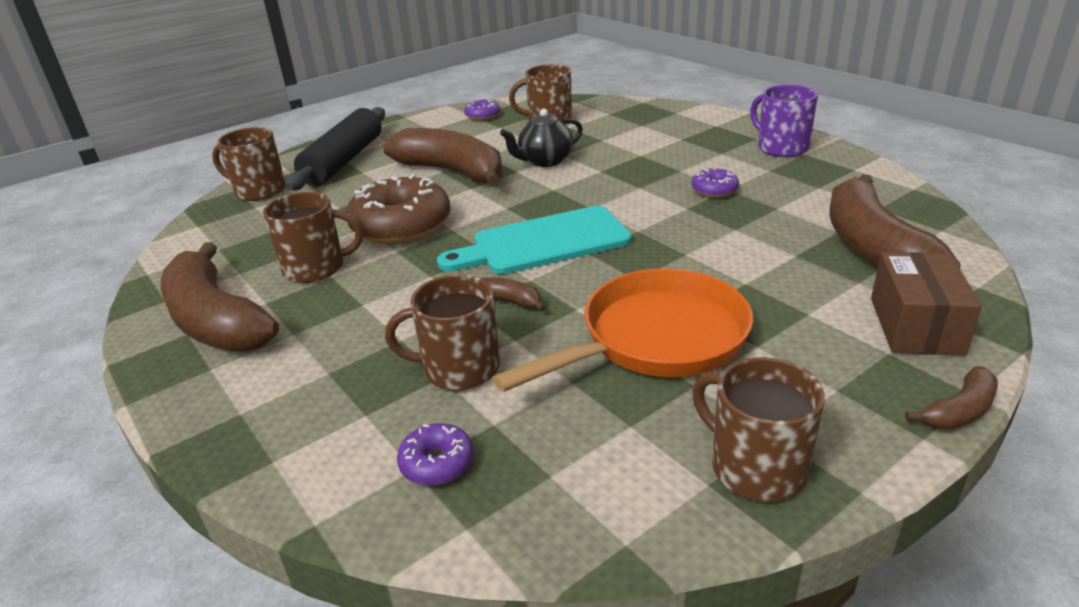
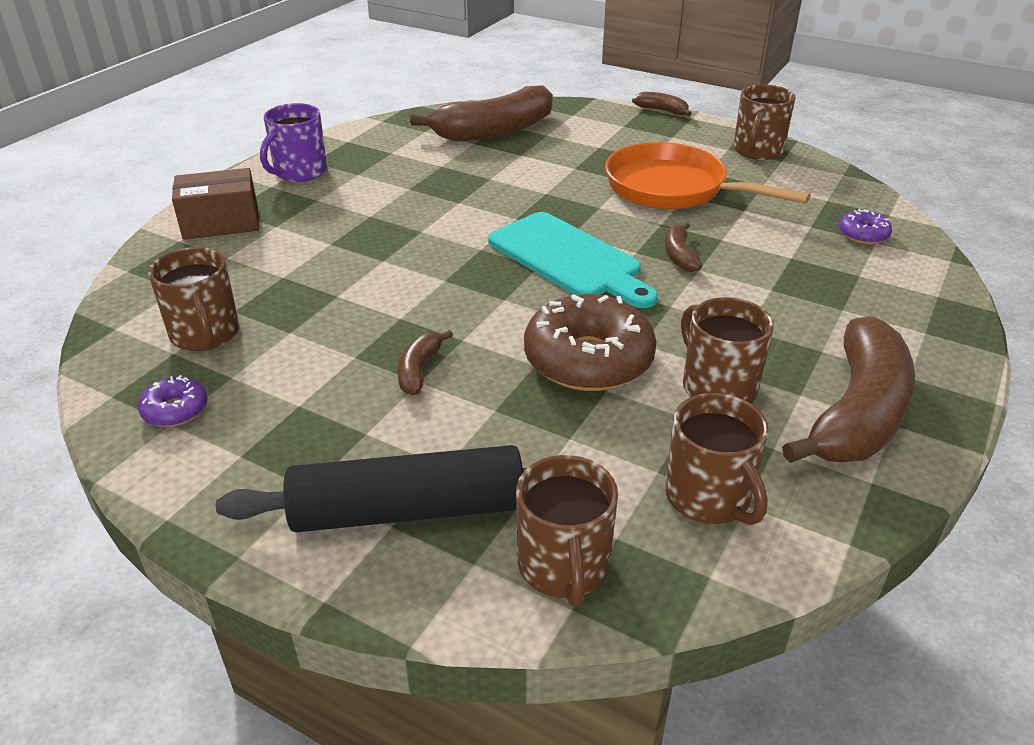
camera: 115 degrees left, 5 degrees up
(452, 172) = (419, 370): brown banana -> brown banana, size x0.44
(459, 368) = (776, 252): brown mug -> brown mug (708, 497)
(545, 161) = (364, 303): black teapot -> none
(714, 190) = (415, 193): purple donut -> none
(915, 326) = (589, 119): brown box -> brown box (221, 223)

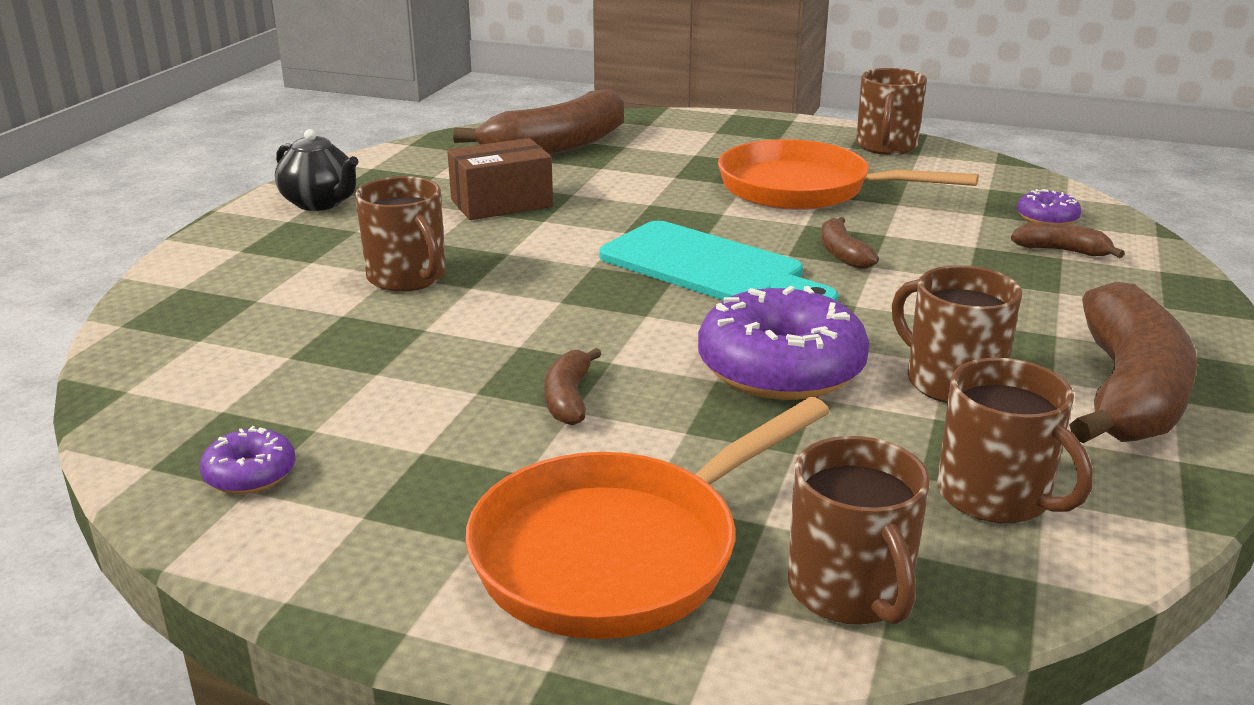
camera: 10 degrees left, 10 degrees down
(205, 334) = (260, 386): brown mug -> brown mug (408, 277)
(221, 223) = (234, 263): brown box -> brown box (501, 203)
(299, 172) = (320, 203): purple mug -> black teapot
(408, 510) = (620, 552): black rolling pin -> orange pan
(588, 360) = (780, 368): brown donut -> purple donut
(662, 111) = (755, 115): brown banana -> brown banana (1062, 251)

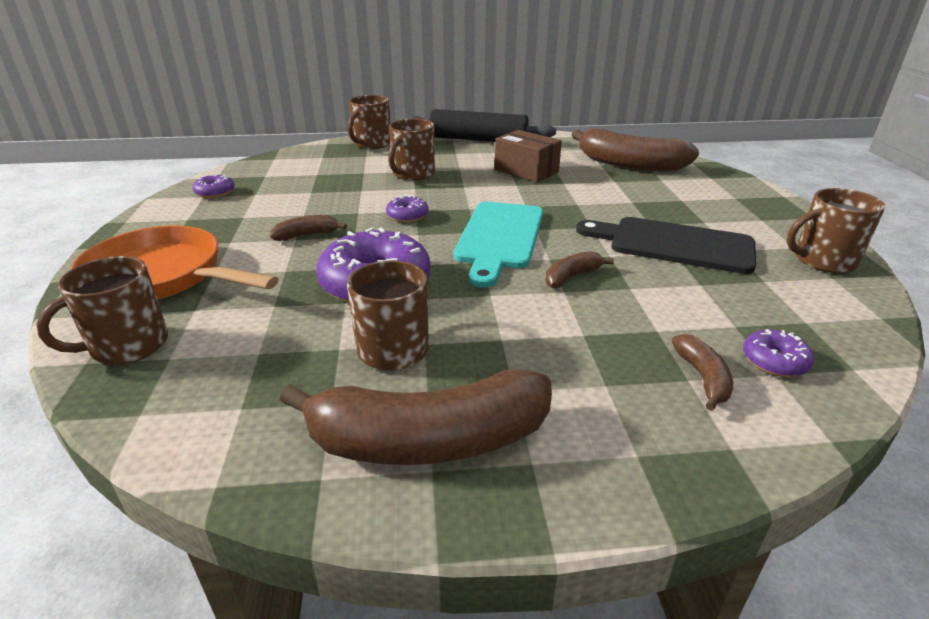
camera: 65 degrees right, 5 degrees up
(320, 203) = (478, 140): black teapot -> black rolling pin
(576, 310) = (407, 216): none -> purple donut
(804, 189) = (674, 244): orange pan -> black cutting board
(995, 496) = (239, 386): brown mug -> brown mug (372, 144)

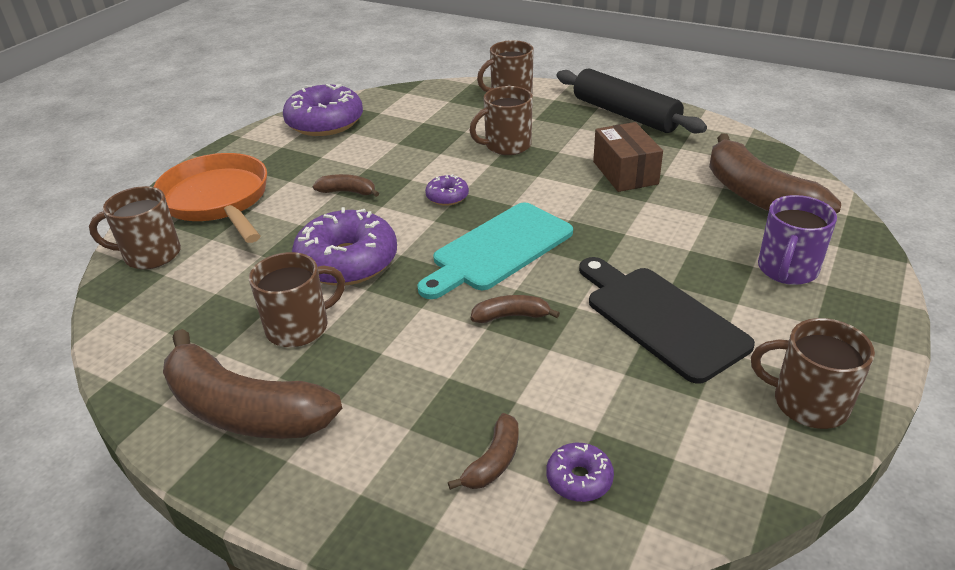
camera: 35 degrees right, 5 degrees up
(215, 193) = (325, 122): purple donut -> purple donut, size x2.14
(703, 196) = (787, 270): none -> purple mug

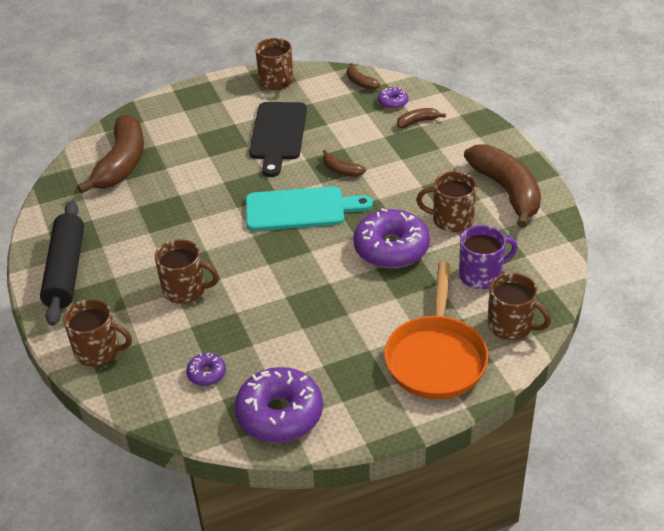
camera: 140 degrees left, 5 degrees up
(348, 192) = (339, 309): brown banana -> brown banana (360, 82)
(447, 197) = (281, 265): purple donut -> purple donut (206, 374)
(625, 173) = (155, 220): brown box -> none
(787, 270) = (187, 124): purple mug -> purple mug (481, 275)

